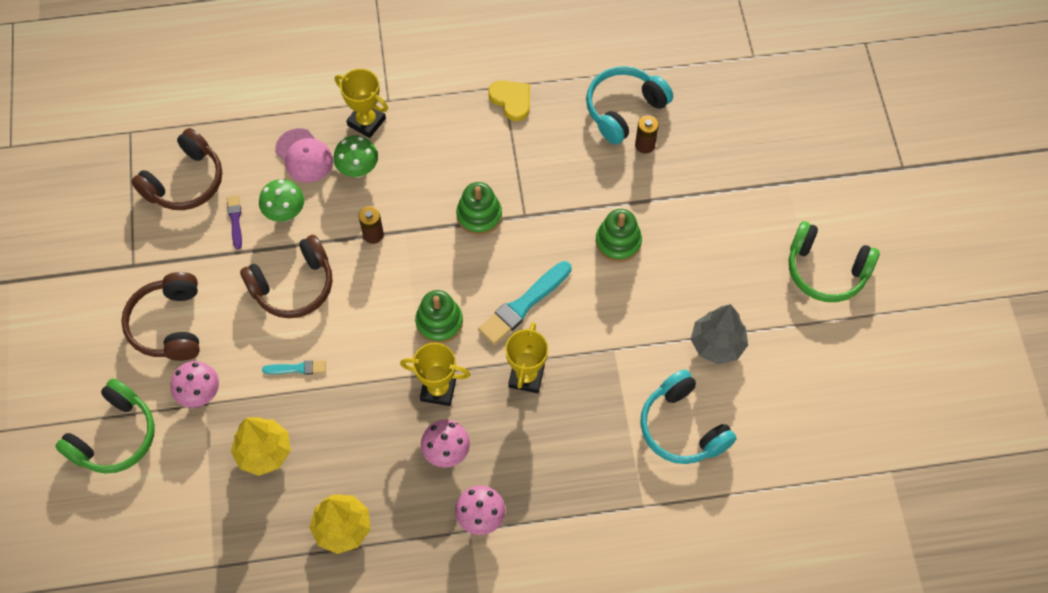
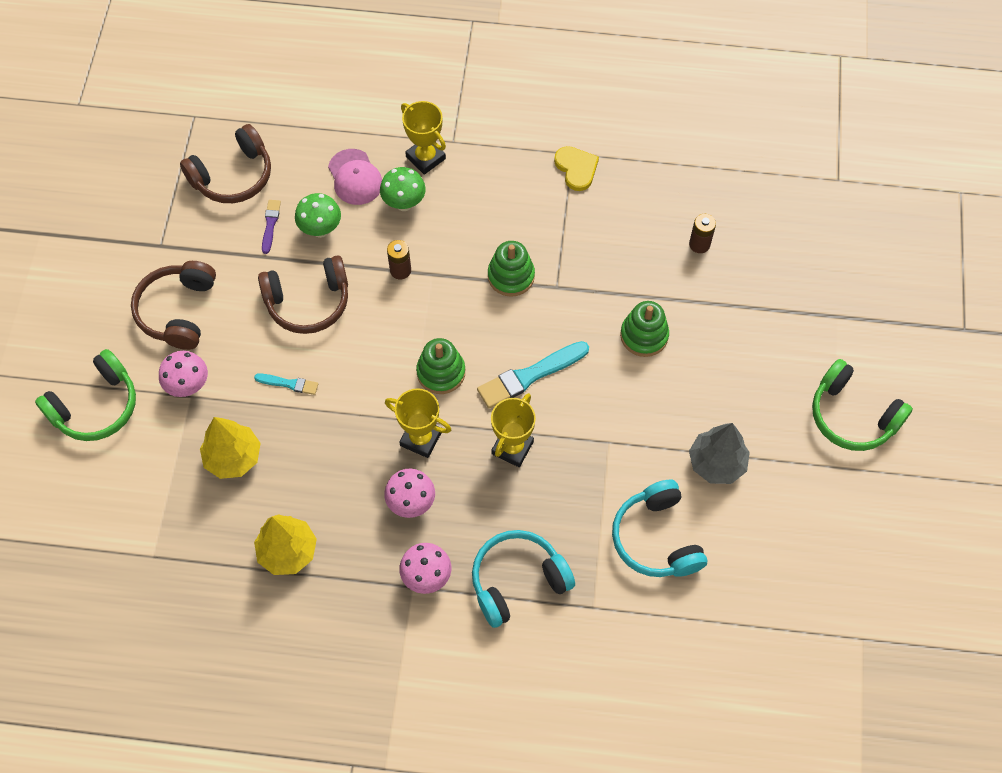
camera: 15 degrees right, 0 degrees up
(624, 109) = (688, 204): turquoise headphones -> turquoise headphones (518, 581)

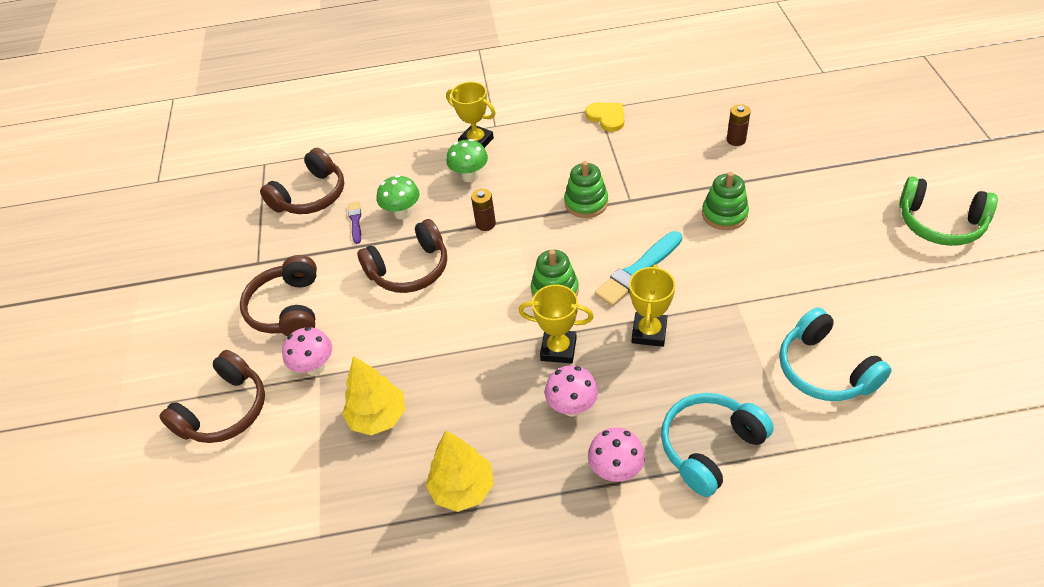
camera: 10 degrees left, 15 degrees down
(96, 406) = (224, 410): green headphones -> brown headphones
(289, 384) = (413, 339): turquoise brush -> none
(355, 177) = (420, 170): pink cap -> none
(716, 463) = (844, 292): grey tree -> none

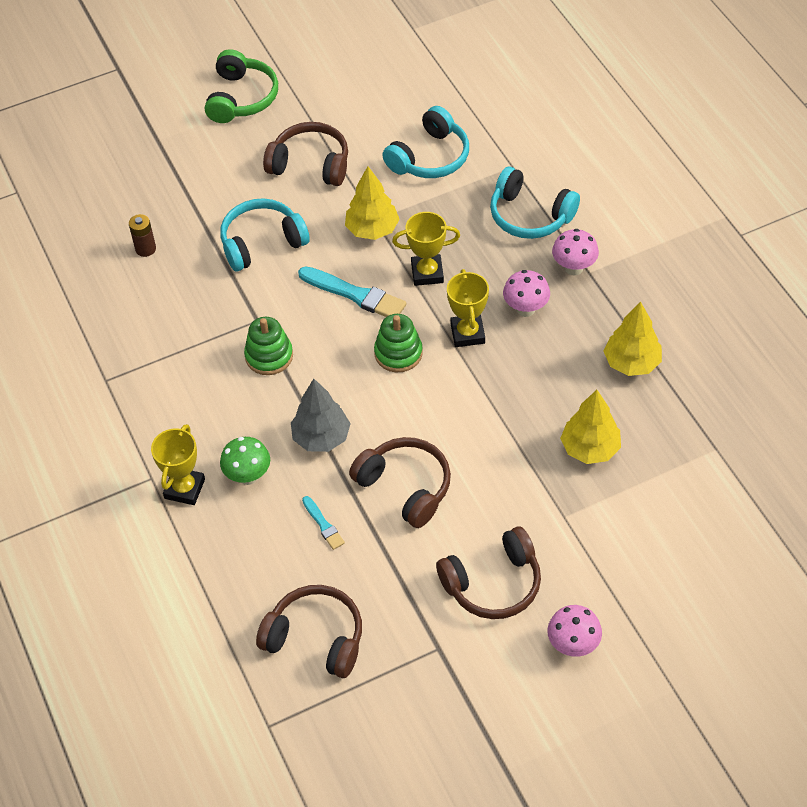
camera: 110 degrees left, 5 degrees up
(224, 410) = (633, 583): brown headphones -> brown headphones (310, 164)
(315, 367) = (556, 524): pink mushroom -> pink mushroom (573, 645)
(355, 221) = (347, 569): purple brush -> none
(402, 213) = (323, 524): green mushroom -> turquoise brush
(485, 224) = (321, 437): brown battery -> grey tree
(607, 117) = (120, 368): yellow heart -> none
(722, 298) = (372, 229): none -> yellow tree
(724, 214) = (262, 243): green stacking toy -> turquoise headphones

